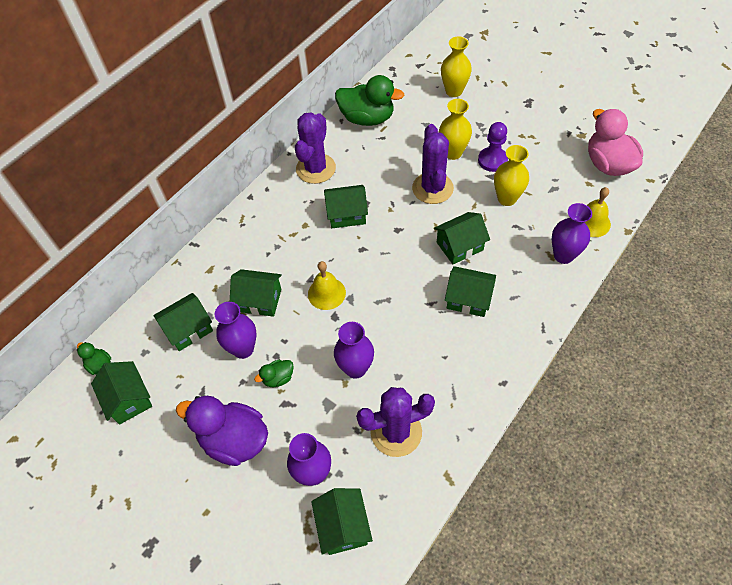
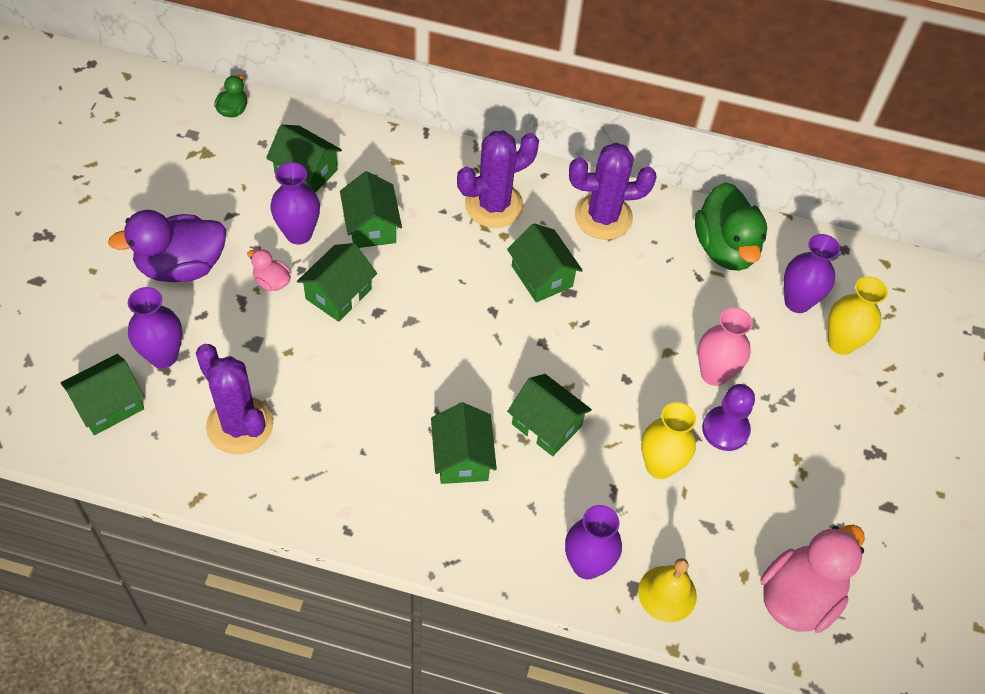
camera: 60 degrees right, 0 degrees up
(128, 399) = (200, 152): green house -> green house (338, 294)
(234, 440) = (181, 266): purple duck -> purple duck turned 105 degrees counterclockwise
(278, 378) = (272, 281): green duck -> pink duck
(326, 293) = (408, 292): yellow bell -> none
(355, 368) = (312, 357): purple vase -> purple vase (797, 302)
(432, 188) = (634, 365): purple cactus -> purple cactus (494, 205)
(453, 153) = (714, 373): yellow vase -> pink vase

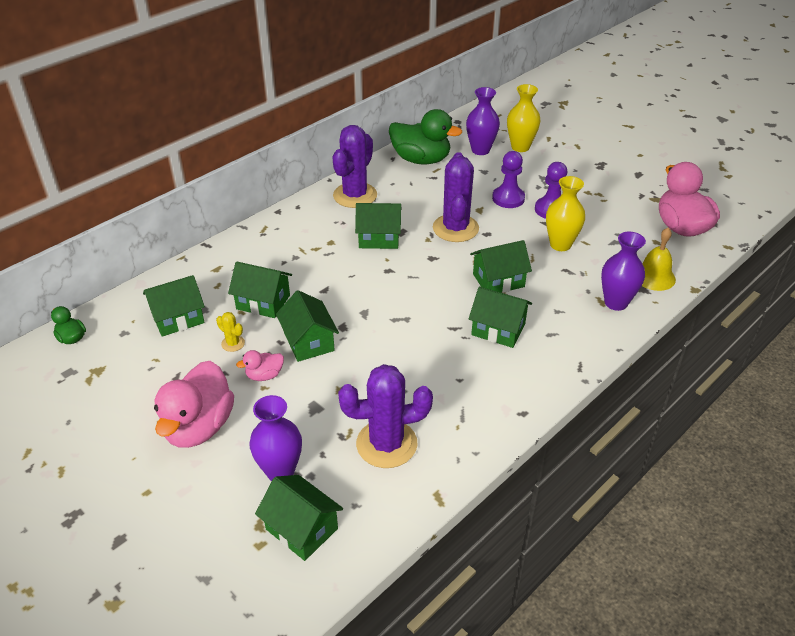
camera: 55 degrees left, 15 degrees down
(109, 405) = (301, 529): green house -> green house turned 45 degrees counterclockwise
(181, 266) = (199, 427): purple duck -> pink duck
(298, 233) = (233, 343): purple vase -> yellow cactus
(494, 205) = (301, 237): purple cactus -> purple cactus (455, 228)
(714, 373) = (508, 198): pink vase -> purple pawn

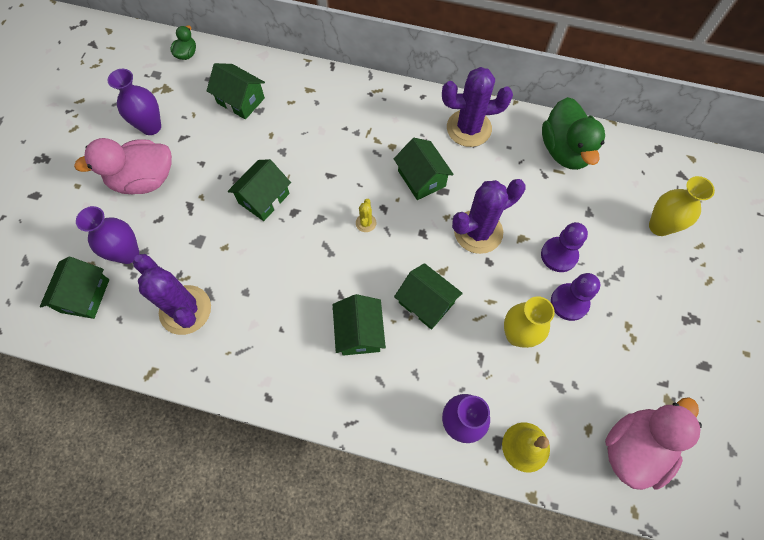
camera: 60 degrees right, 25 degrees up
(233, 343) = (234, 150): yellow cactus -> yellow cactus (366, 223)
(263, 302) = (290, 142): green house -> none
(264, 375) = (213, 190): pink duck -> none
(480, 150) = (623, 193): purple vase -> purple vase (151, 127)

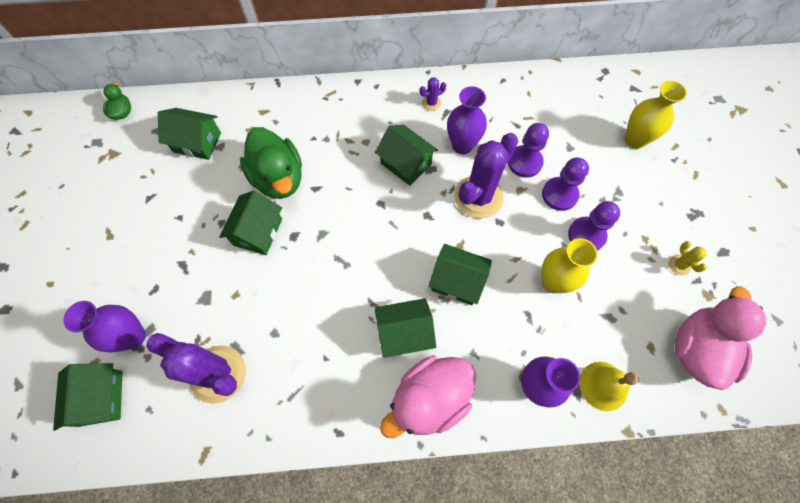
camera: 20 degrees left, 0 degrees up
(144, 180) = (123, 254): pink duck -> pink duck (429, 399)
(151, 127) = (111, 197): purple vase -> purple vase (462, 145)
(359, 332) = (404, 333): green house -> green house turned 75 degrees counterclockwise
(366, 223) = (369, 223): yellow cactus -> yellow cactus (679, 265)
(469, 128) = (431, 103): purple cactus -> purple cactus, size x0.43
(537, 213) = (524, 162): none -> purple pawn
(565, 150) = (526, 97): green duck -> green duck (278, 178)

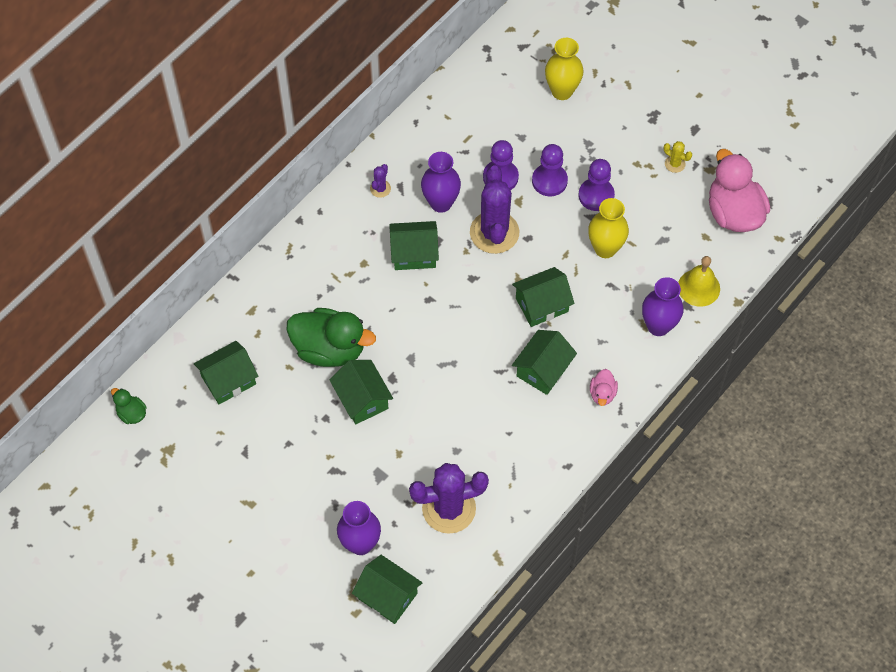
camera: 45 degrees left, 5 degrees down
(429, 399) = (602, 394): pink duck -> pink duck, size x0.46

